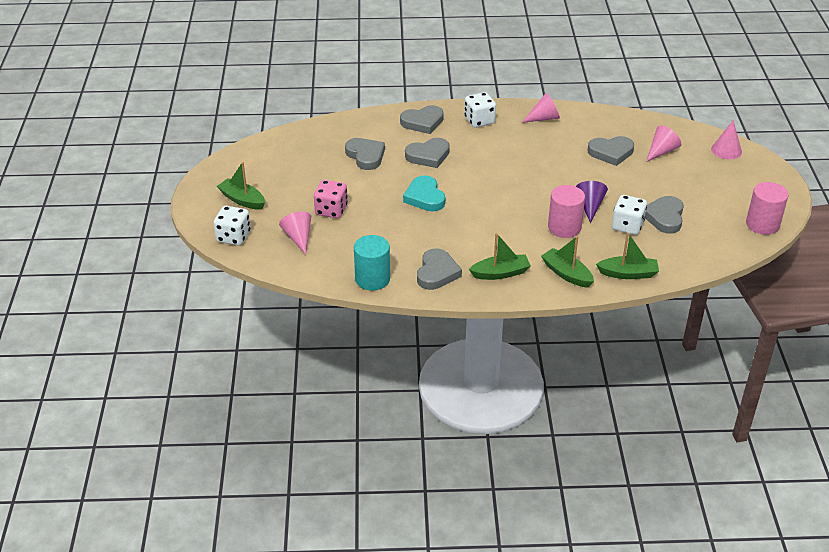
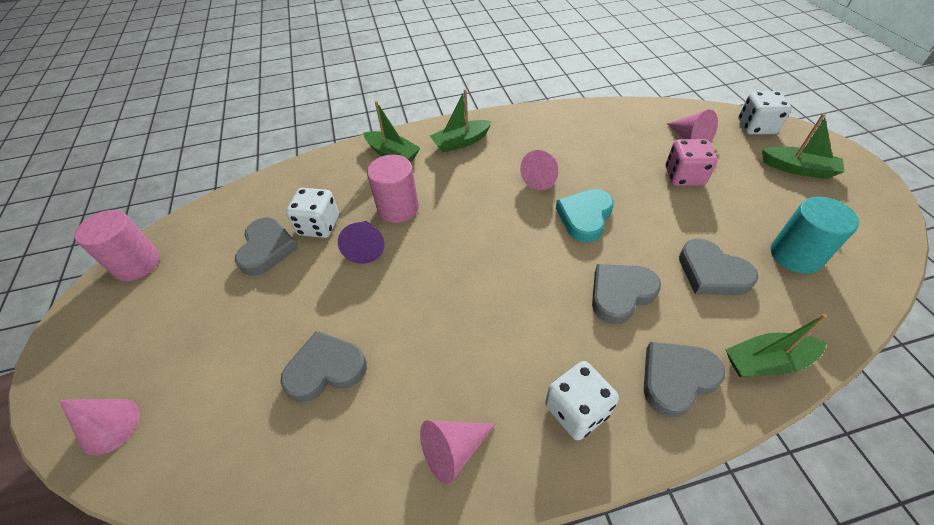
camera: 170 degrees right, 10 degrees up
(372, 279) = (583, 114): turquoise cylinder -> turquoise cylinder (795, 255)
(425, 197) = (584, 217): turquoise heart -> turquoise heart turned 120 degrees counterclockwise
(437, 273) = (525, 131): grey heart -> none
(628, 273) = (327, 166): green boat -> green boat (766, 362)
(661, 151) = (234, 394): pink cone -> pink cone (542, 178)

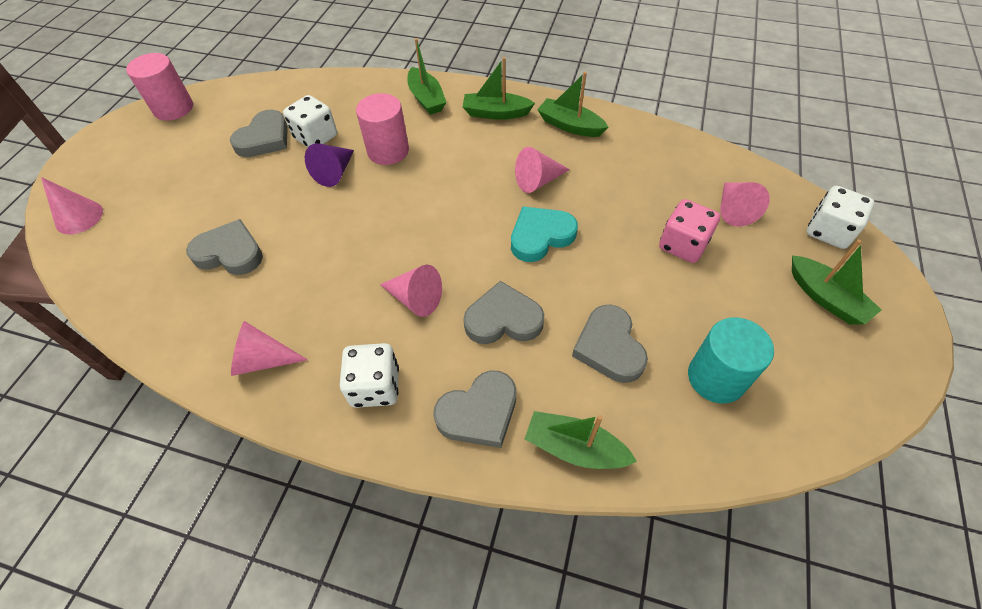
camera: 30 degrees right, 5 degrees up
(526, 128) = (570, 126): none -> green boat
(537, 316) = (415, 299): none -> pink cone
(676, 379) = (479, 412): grey heart -> grey heart turned 150 degrees clockwise

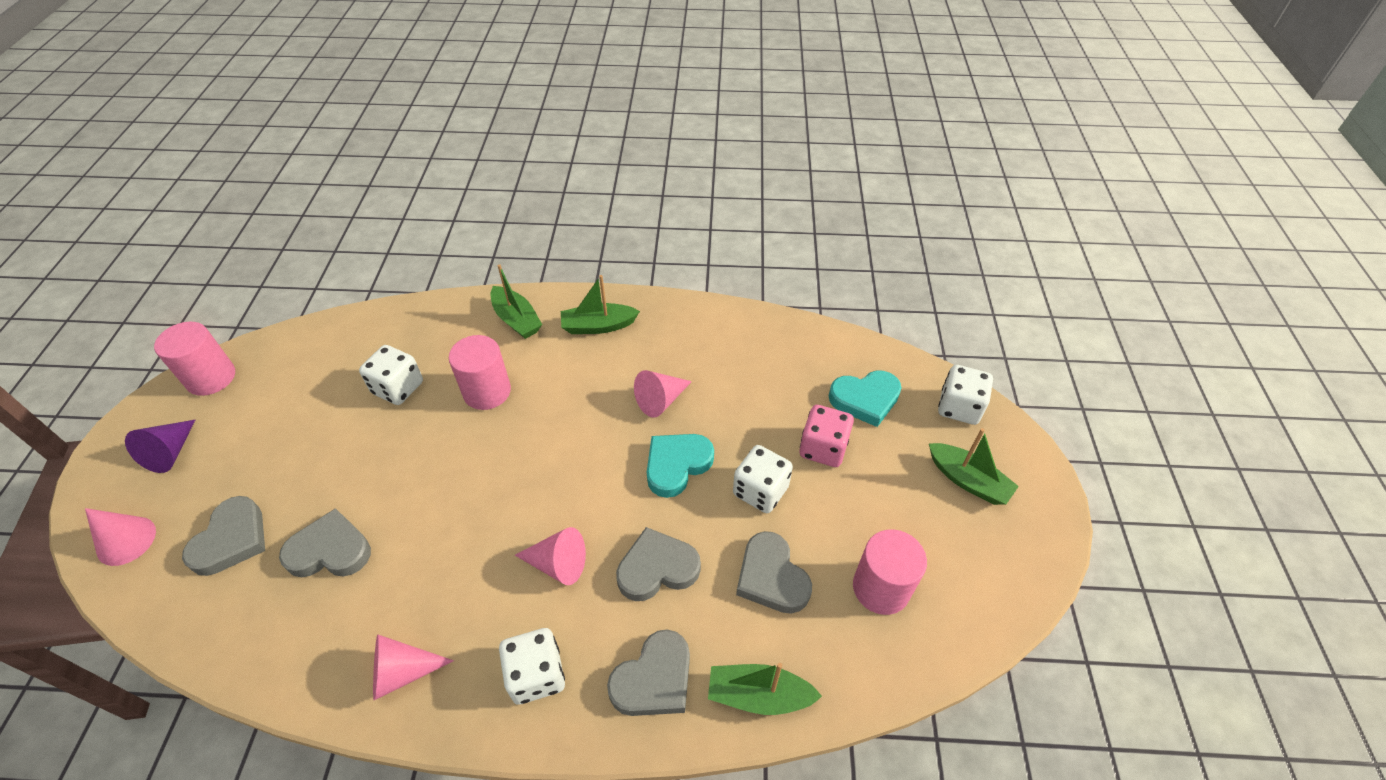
camera: 15 degrees left, 5 degrees down
(264, 139) = (336, 399): grey heart -> grey heart (231, 540)
(335, 172) = (431, 428): purple cone -> purple cone (171, 452)
(570, 126) = (681, 329): green boat -> none
(614, 271) = (760, 491): none -> white dice
(716, 377) = (881, 588): turquoise cylinder -> pink cylinder
(733, 210) = (865, 399): pink cone -> turquoise heart

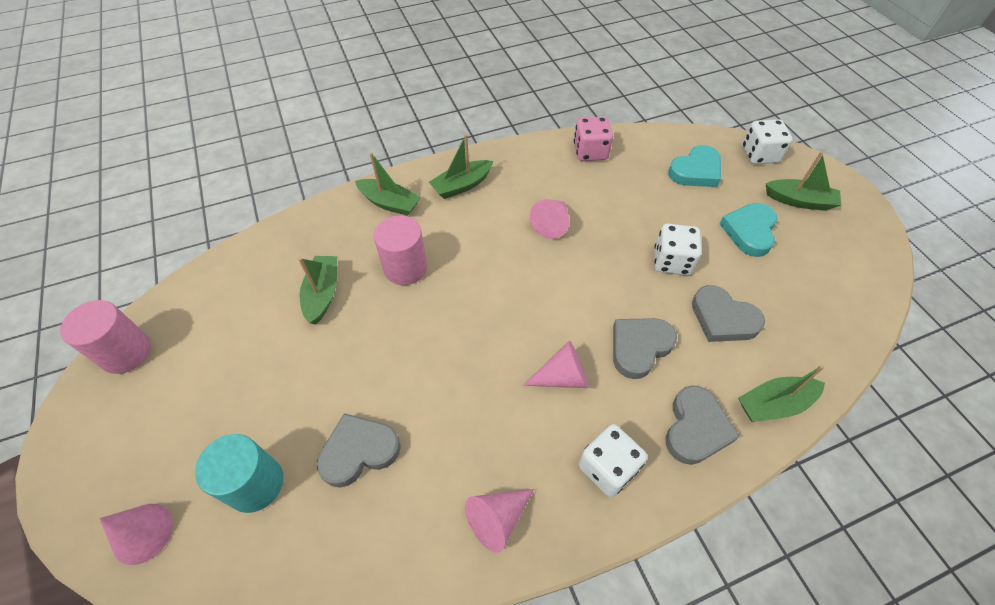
camera: 25 degrees left, 5 degrees up
(171, 452) = (132, 434): purple cone -> none
(231, 540) = (255, 484): grey heart -> turquoise cylinder
(398, 388) = (323, 294): white dice -> green boat
(677, 465) = (598, 266): turquoise heart -> turquoise heart (749, 231)
(823, 448) = (692, 215): pink dice -> pink dice (590, 152)
(881, 588) = (798, 294): pink cylinder -> none

